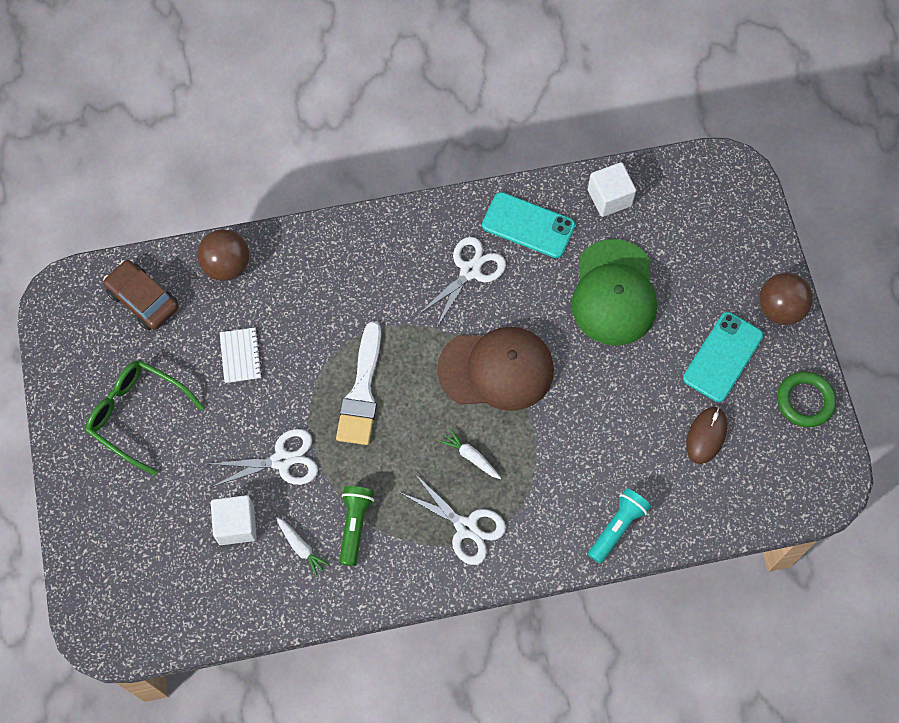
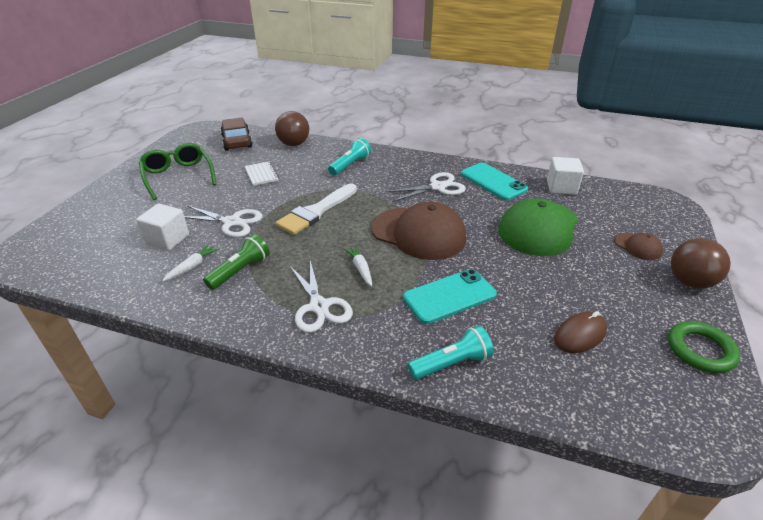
camera: 30 degrees right, 30 degrees down
(240, 356) = (261, 174): white notebook -> white notebook turned 45 degrees counterclockwise
(301, 547) = (192, 267): white carrot -> white carrot turned 135 degrees counterclockwise
(336, 277) = (350, 165): none -> turquoise flashlight
(721, 275) = (637, 246): none -> brown cap
(723, 357) = (620, 291): turquoise phone -> turquoise phone (449, 296)

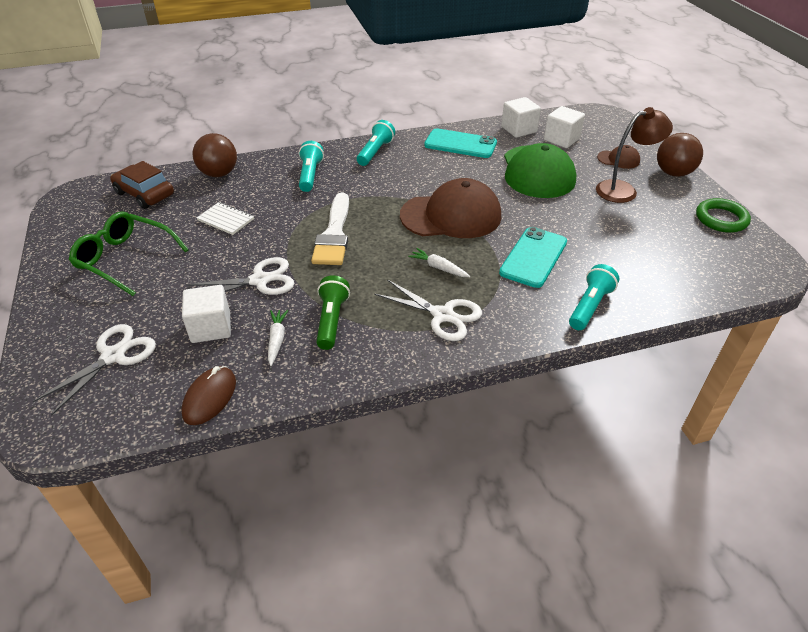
camera: 35 degrees left, 5 degrees up
(416, 165) = (375, 152): none -> turquoise flashlight
(437, 187) = (419, 167): white scissors -> white scissors (113, 356)
(580, 335) = (647, 243): brown mouse -> brown mouse (210, 397)
(595, 209) = (561, 139): none -> white cube
(611, 276) = (623, 190): none -> brown lamp

